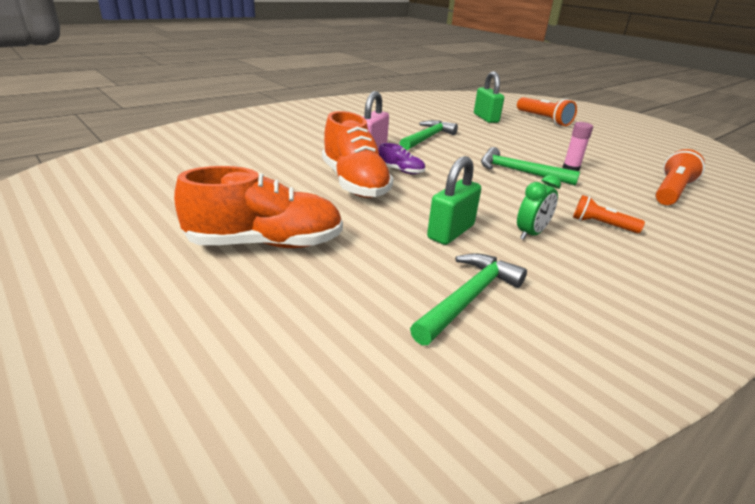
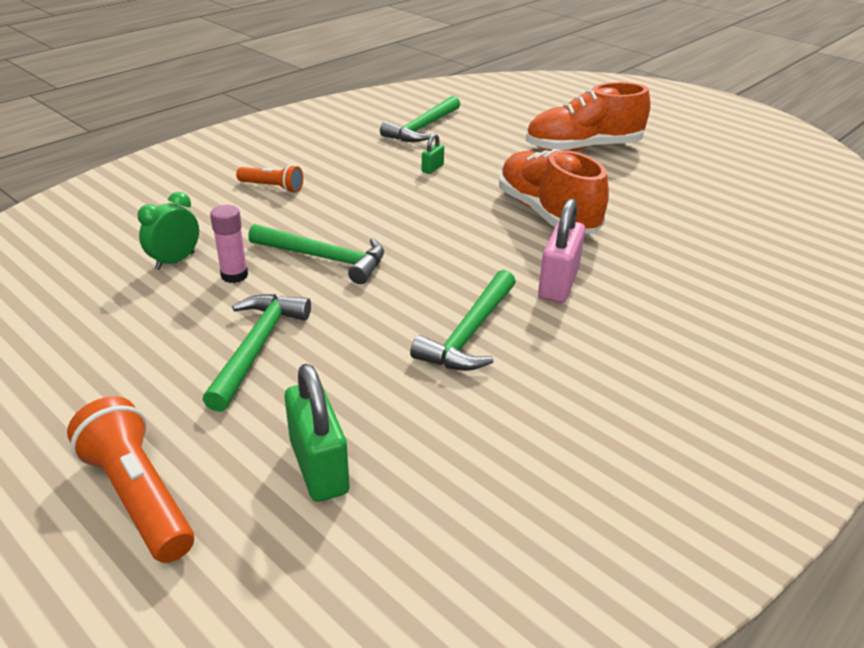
camera: 175 degrees right, 5 degrees up
(400, 171) = (498, 240): purple shoe -> none
(451, 232) = (432, 168): green padlock -> green padlock, size x0.49
(531, 143) = (257, 347): none -> green hammer
(531, 234) = (355, 173): green clock -> green clock (175, 261)
(671, 192) = (117, 244): orange flashlight -> none

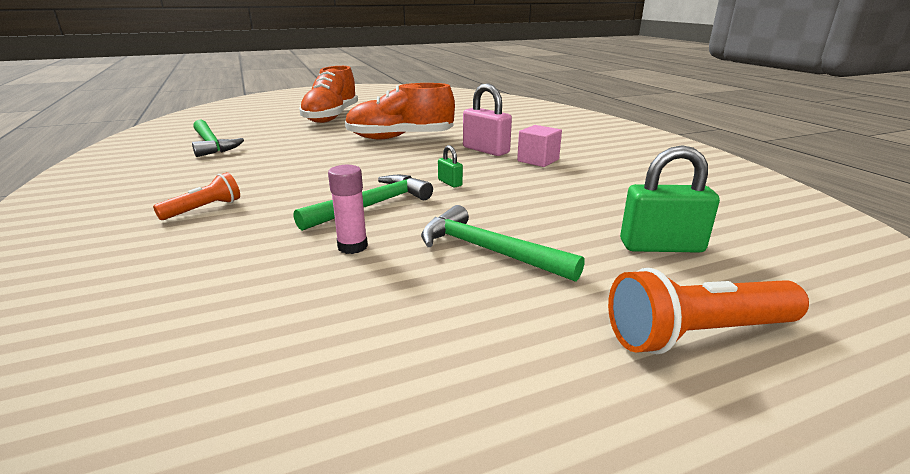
camera: 65 degrees left, 10 degrees down
(175, 261) = (280, 276): green clock -> none
(432, 168) = (284, 152): green padlock -> green padlock (450, 183)
(469, 333) = (523, 179): green hammer -> none
(553, 333) = (538, 160): none -> pink cube

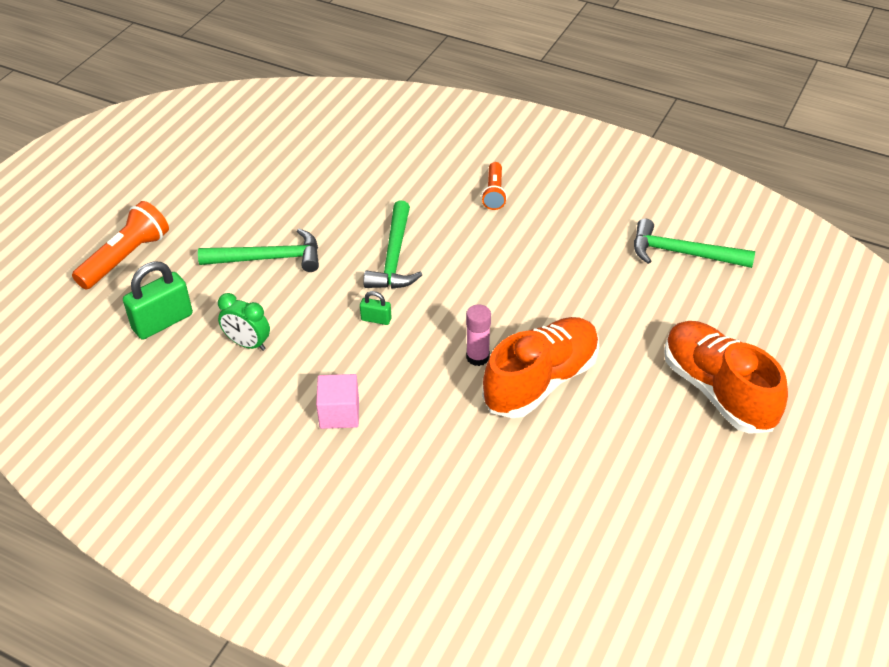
camera: 140 degrees right, 20 degrees up
(352, 247) = (350, 218): pink glue stick -> pink glue stick (477, 357)
(485, 150) = (414, 407): pink padlock -> none
(576, 205) = (247, 344): none -> green clock

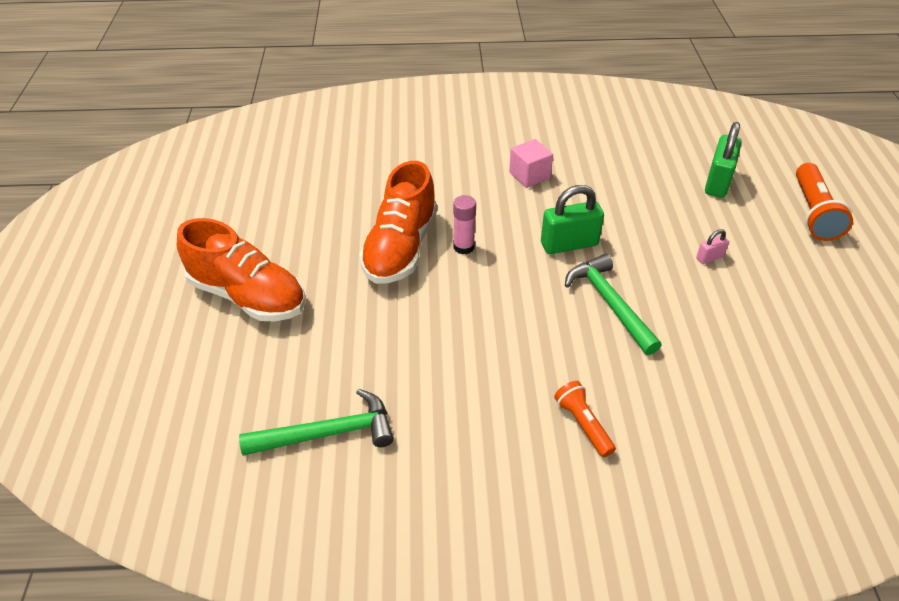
camera: 150 degrees right, 0 degrees up
(247, 344) = (641, 191): green clock -> none
(269, 258) = (709, 258): green hammer -> pink padlock
(376, 319) = (569, 244): green padlock -> green padlock, size x2.02

